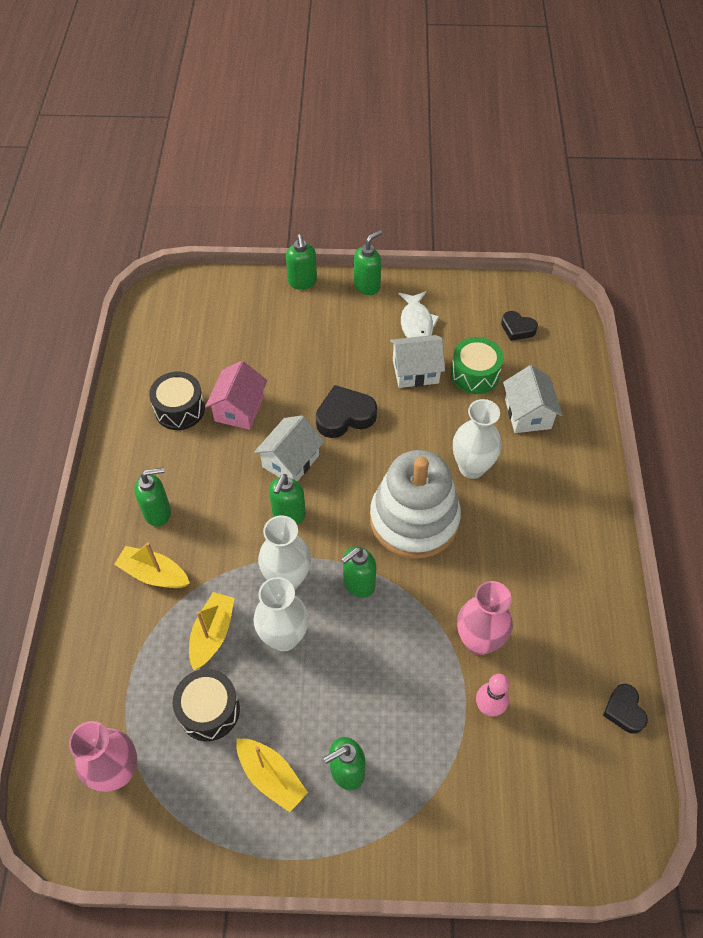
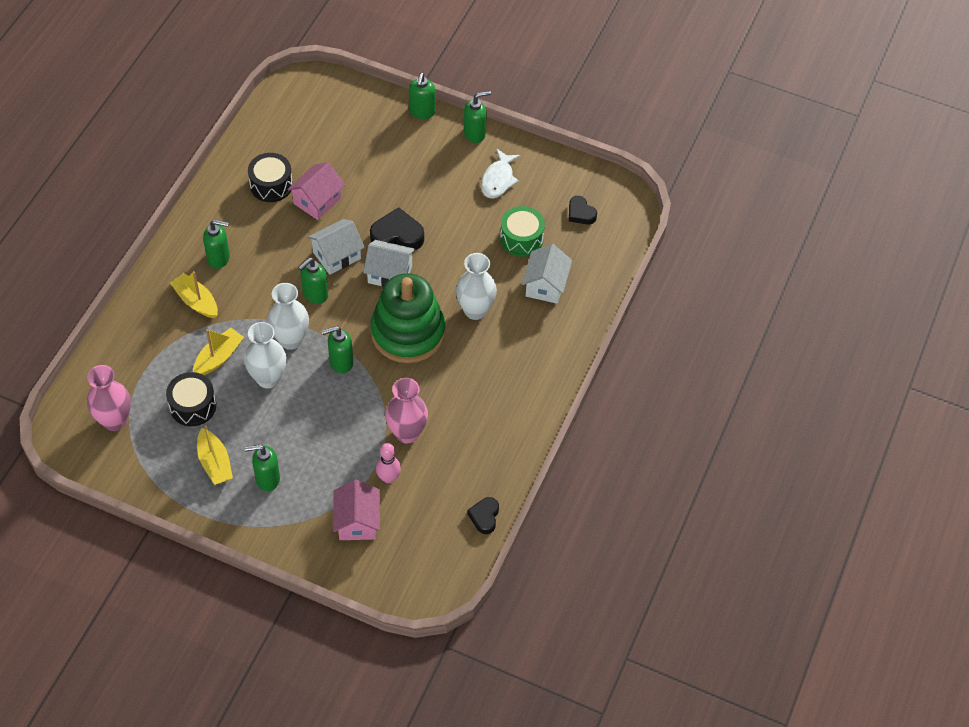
camera: 20 degrees right, 0 degrees up
(414, 519) = (408, 332): white stacking toy -> green stacking toy
(415, 371) = (474, 219): white house -> white house (390, 274)
(484, 782) = (357, 521): none -> pink house

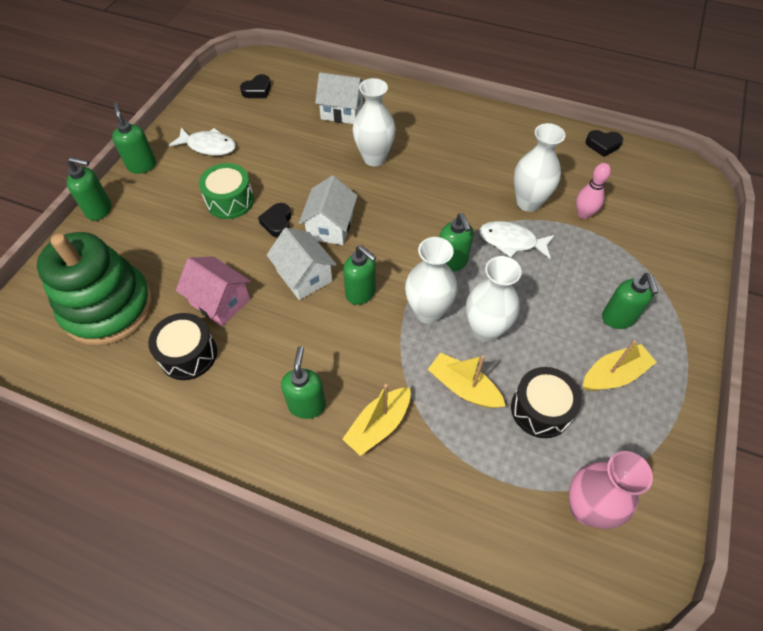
camera: 90 degrees left, 0 degrees up
(357, 521) = (641, 235): pink house -> none
(360, 411) = (511, 241): none -> white fish
(397, 235) = (277, 223): black heart -> black heart, size x0.62
(407, 433) = (528, 202): pink vase -> white vase
(408, 332) = (406, 208): green stacking toy -> green stacking toy (108, 308)
(521, 239) = (286, 128): green drum -> green drum (230, 201)

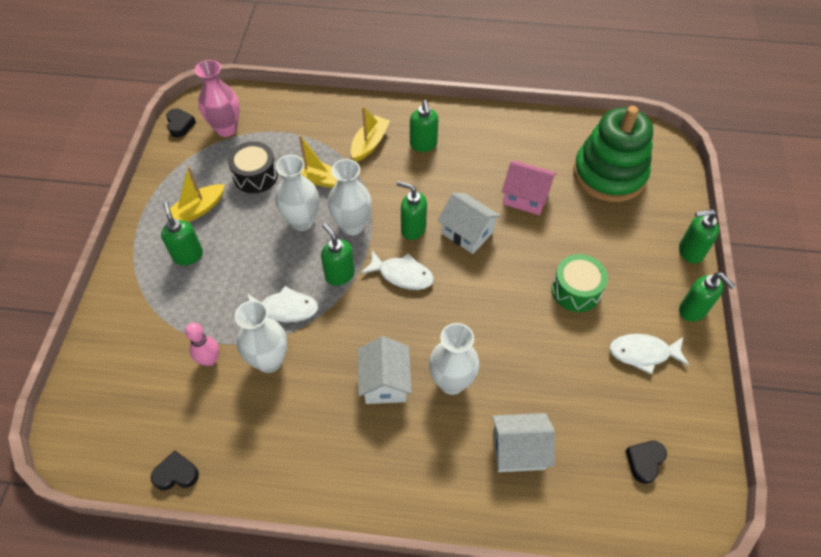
camera: 165 degrees right, 0 degrees up
(188, 354) = (525, 157): black drum -> none
(277, 223) = (517, 277): black heart -> black heart (180, 125)
(330, 226) = (465, 285): white house -> white house (385, 382)
(388, 248) = (402, 275): none -> white fish

